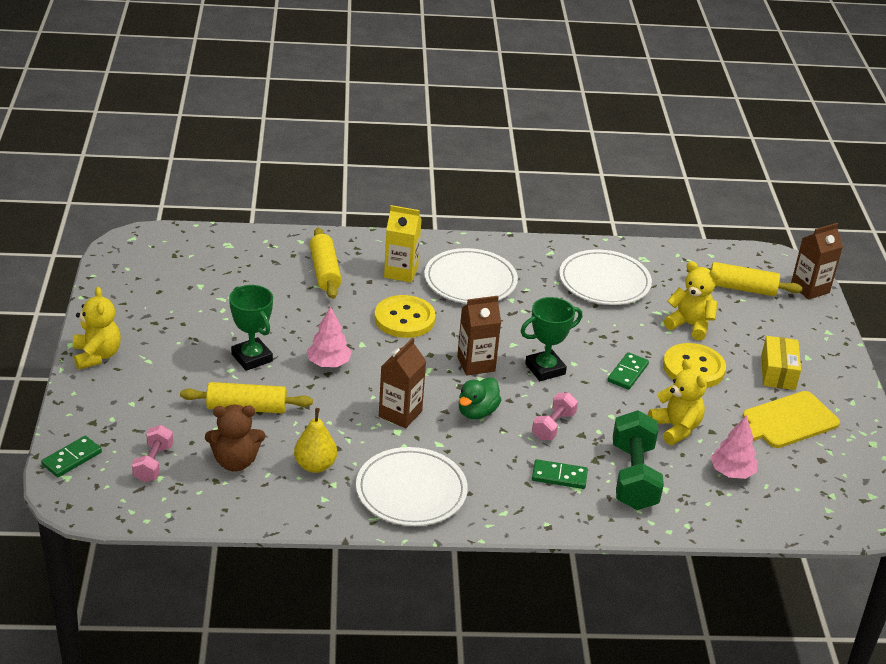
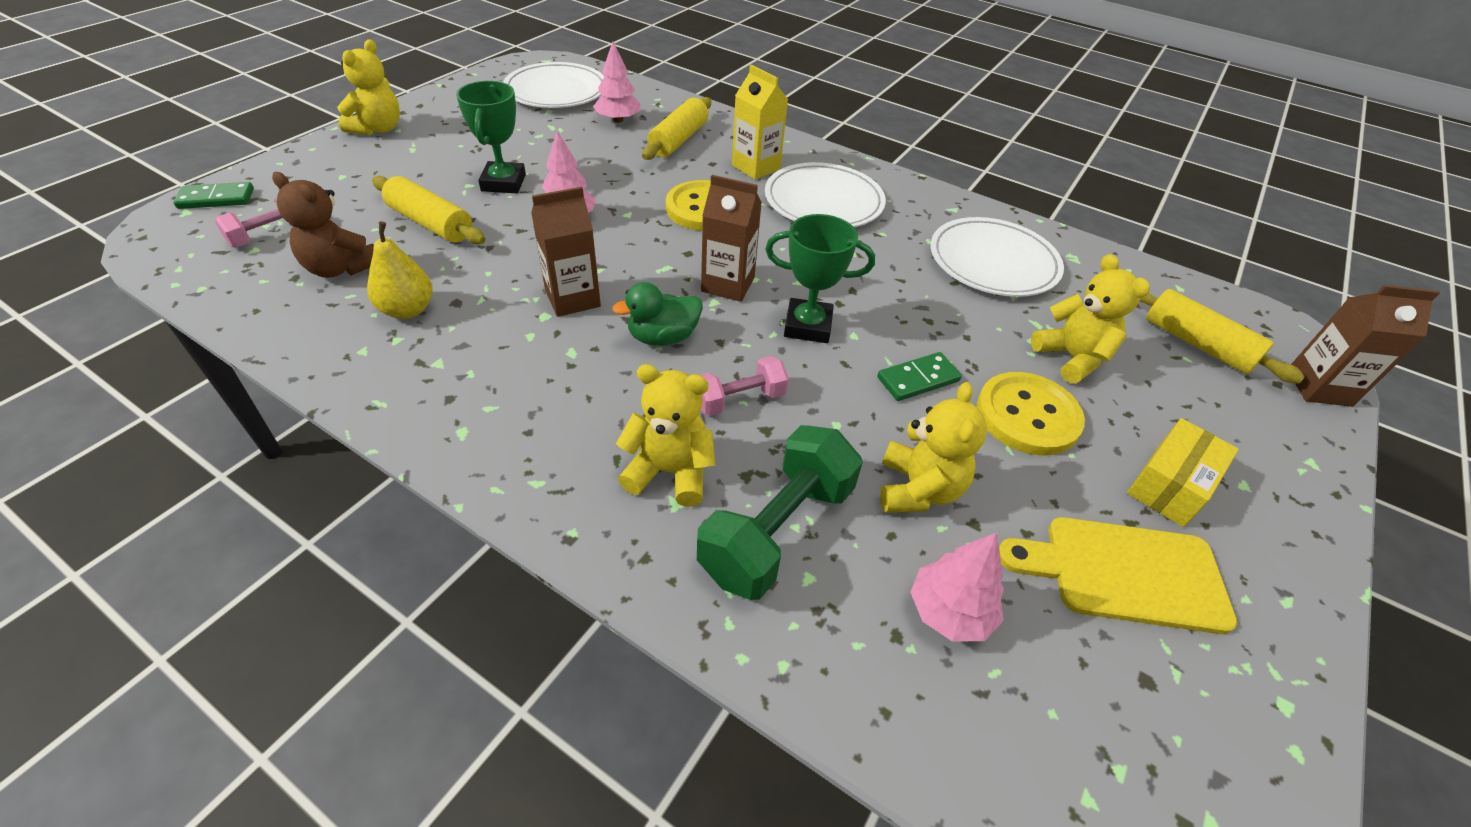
camera: 35 degrees right, 10 degrees up
(262, 272) = (618, 120): none -> pink tree
(411, 491) = (464, 392): white plate -> white plate (556, 91)
(559, 476) = (670, 472): green domino -> yellow teddy bear

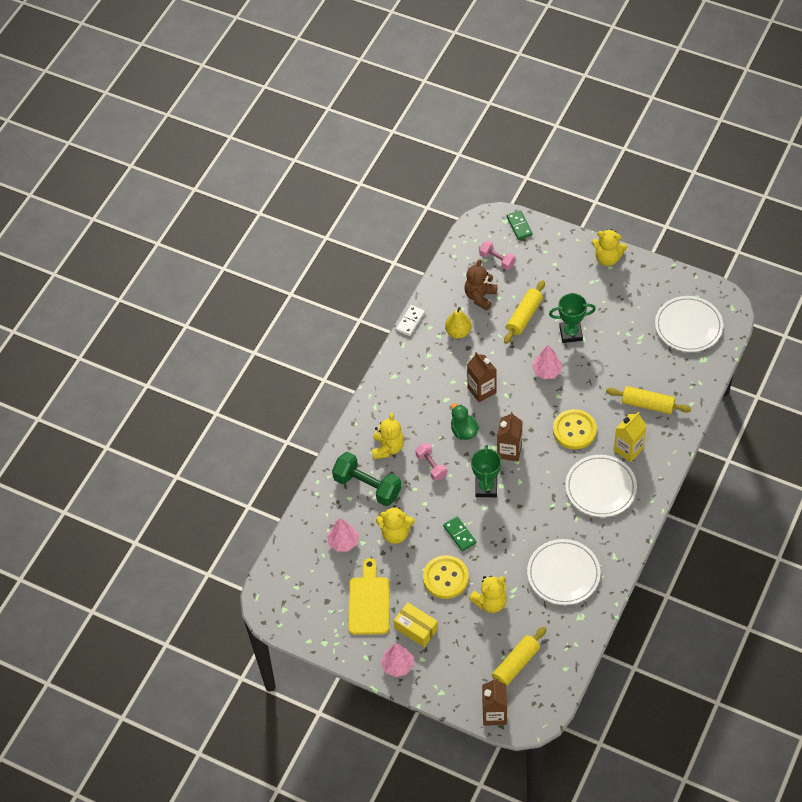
camera: 90 degrees right, 10 degrees up
(322, 380) = (410, 321): none -> white domino
(618, 120) = (661, 368): pink tree -> pink tree (397, 665)

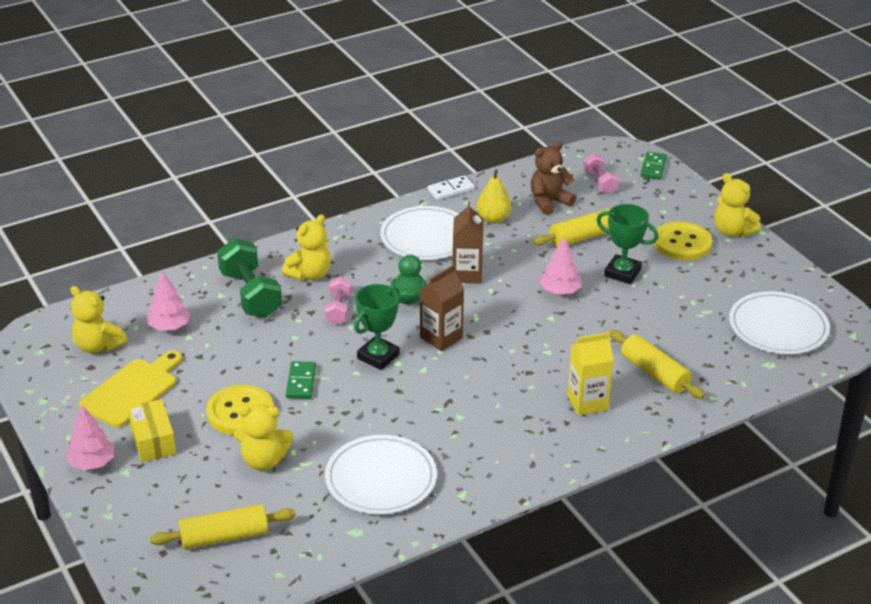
camera: 30 degrees right, 20 degrees down
(395, 533) = (233, 347): yellow teddy bear -> yellow teddy bear (98, 346)
(494, 714) = (142, 572): brown carton -> none
(574, 430) = (538, 355): yellow button -> yellow button (682, 243)
(600, 488) = (515, 421): white plate -> white plate (426, 237)

